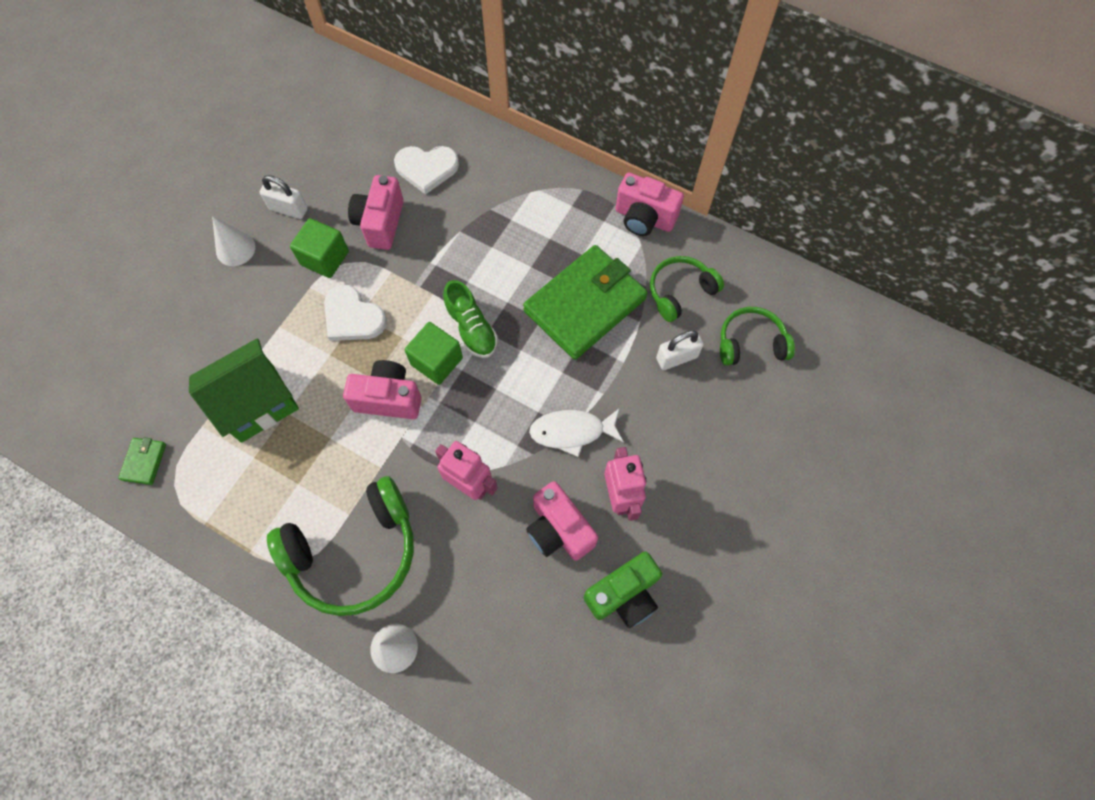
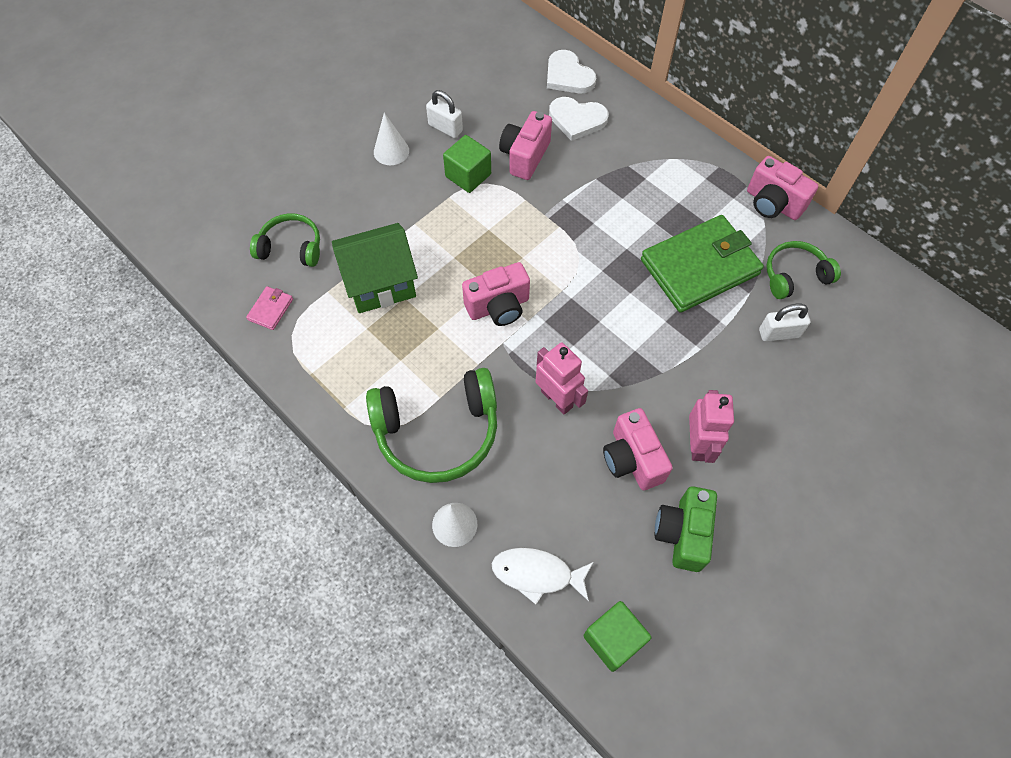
camera: 15 degrees right, 5 degrees down
(144, 462) = (270, 309): green wallet -> pink wallet
(353, 317) = (482, 230): white heart -> white heart (568, 76)
(388, 398) = (498, 307): pink camera -> pink camera turned 135 degrees clockwise
(437, 361) = (550, 285): green cube -> green cube (613, 639)
(471, 328) = (588, 263): green shoe -> none
(572, 431) = (663, 375): white fish -> white fish (537, 574)
(624, 595) = (682, 534): green camera -> green camera turned 120 degrees clockwise
(751, 343) = (855, 337): green headphones -> green headphones (291, 247)

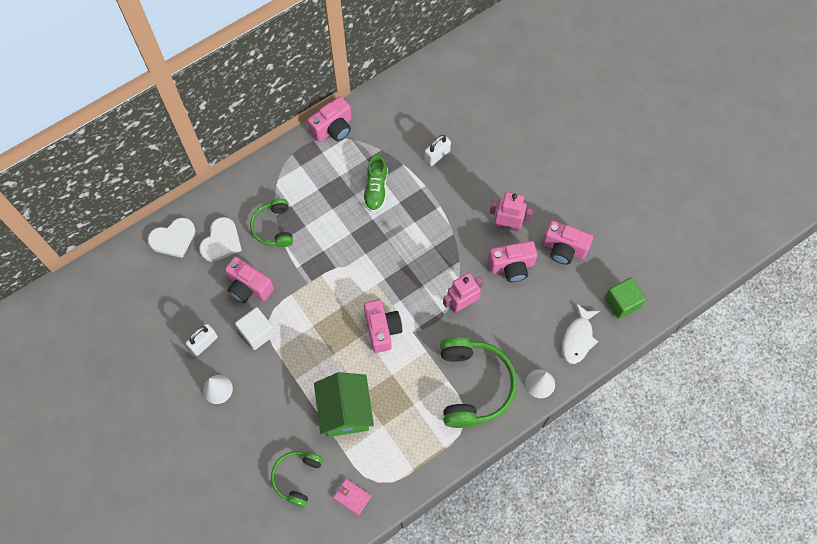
camera: 80 degrees left, 5 degrees up
(468, 175) = (257, 332): green cube -> white cube
(682, 534) = (564, 249): green camera -> pink camera
(699, 267) = (376, 189): green wallet -> green shoe
(779, 333) = (437, 155): white padlock -> white padlock turned 45 degrees clockwise
(794, 275) = (395, 133): green headphones -> green headphones (274, 227)

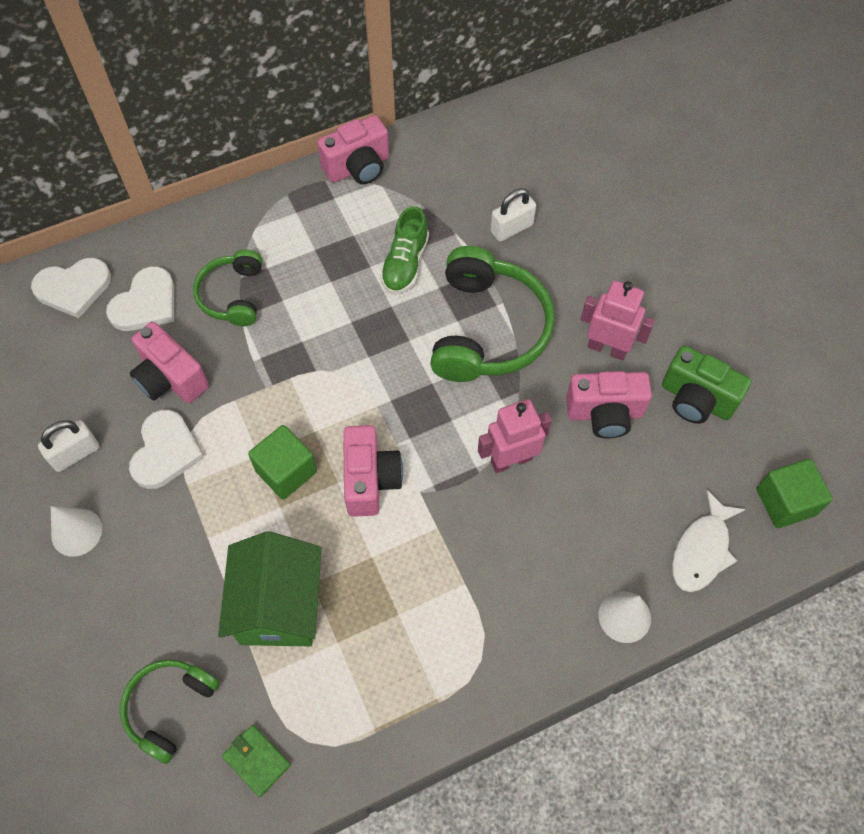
camera: 10 degrees right, 5 degrees down
(257, 332) = (165, 451): white cube -> white heart
(332, 332) = (286, 471): none -> green cube
(352, 497) = (256, 761): pink wallet -> green wallet
(473, 385) = (507, 600): green headphones -> green headphones (487, 329)
(564, 249) = (696, 399): pink camera -> green camera

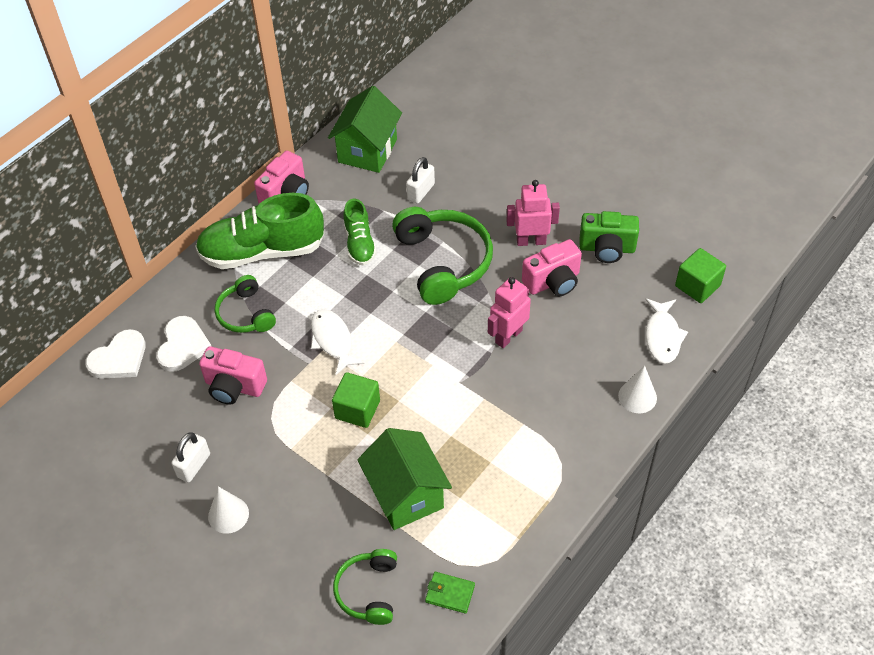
camera: 25 degrees left, 10 degrees down
(165, 451) = (261, 435): white heart -> none
(293, 227) = (262, 251): none -> green shoe
(307, 371) = (332, 340): none -> white fish
(370, 480) = (420, 389): pink camera -> none
(479, 151) = (367, 151): none -> green house

